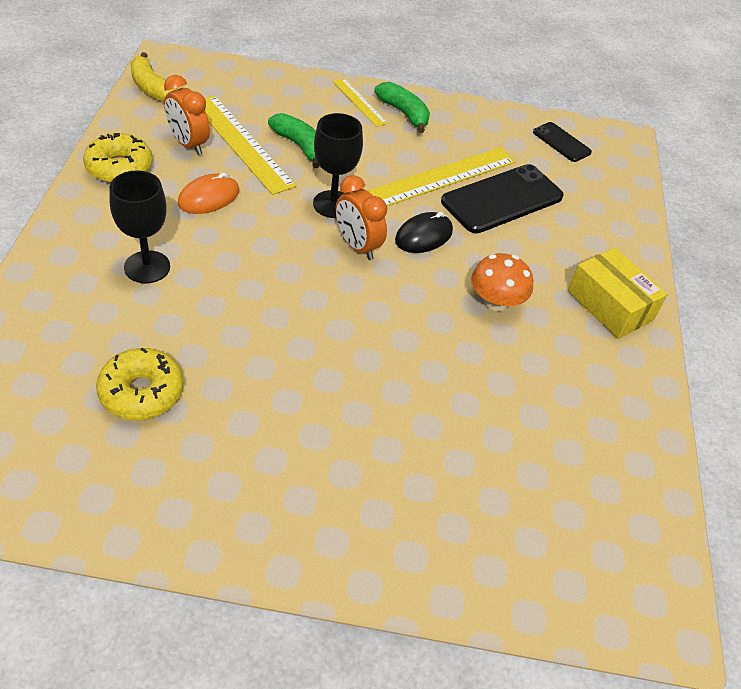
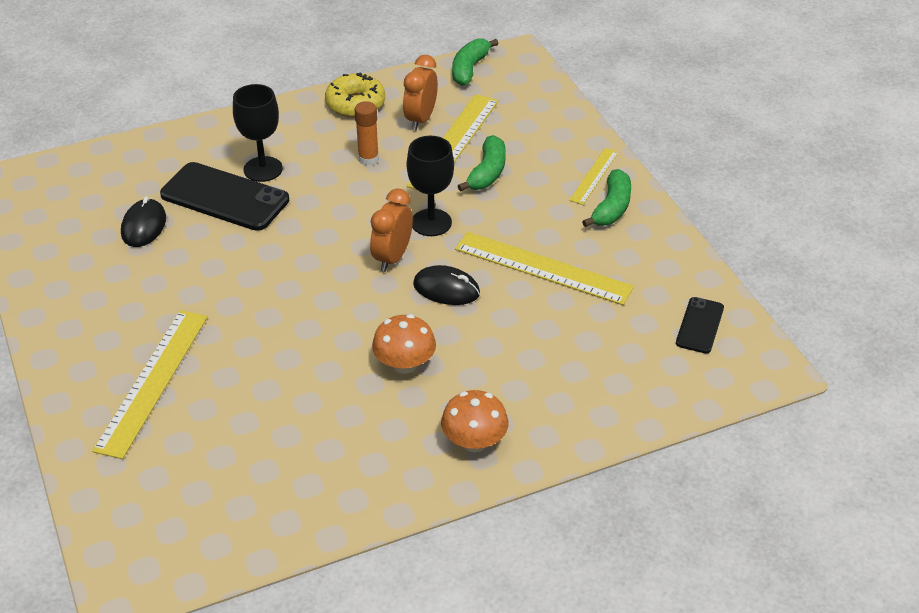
camera: 65 degrees right, 5 degrees down
(141, 392) = (144, 226): yellow donut -> black mouse
(152, 88) = (469, 69): yellow banana -> green banana
(209, 197) = (368, 159): orange mouse -> orange glue stick
(394, 485) = (153, 381): none -> yellow ruler
(502, 199) = (554, 317): black phone -> black phone (225, 197)
(610, 305) = (474, 441): yellow box -> orange mushroom

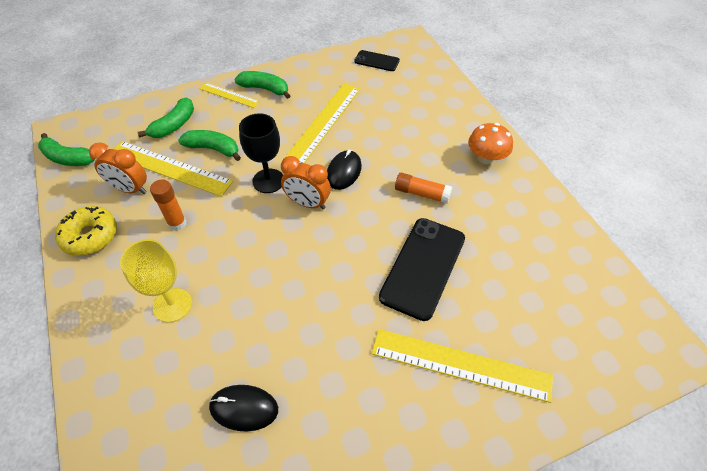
camera: 90 degrees left, 10 degrees up
(225, 197) = (210, 334): black phone -> black phone (423, 267)
(263, 169) = (172, 305): black goblet -> yellow goblet
(404, 364) = (421, 193): orange mushroom -> orange glue stick
(529, 136) = (174, 125): none -> green banana

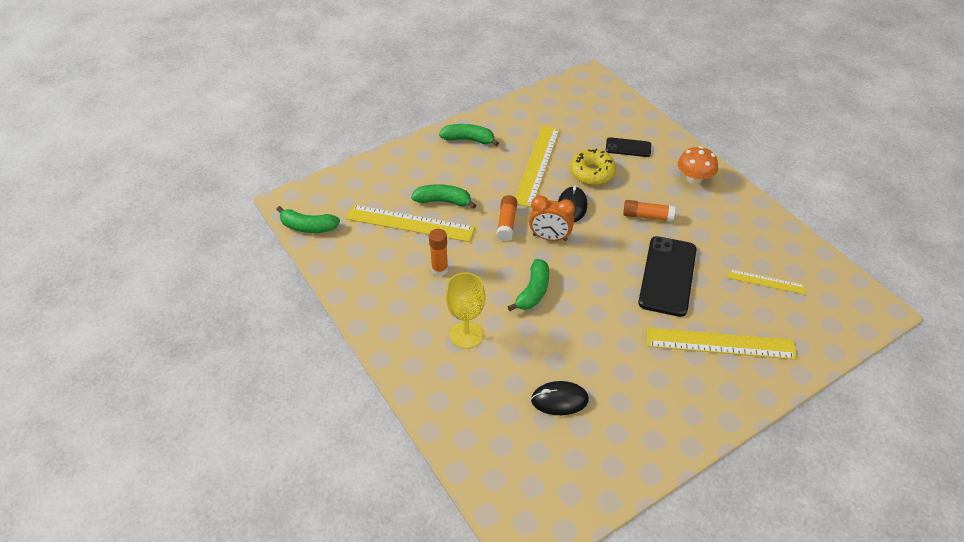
camera: 10 degrees left, 5 degrees down
(90, 236) = (365, 291): yellow donut -> yellow donut (592, 173)
(130, 189) = (382, 246): orange clock -> none
(174, 125) = (396, 184): green banana -> green banana (533, 291)
(229, 95) = (436, 149): yellow ruler -> yellow ruler (766, 281)
(268, 181) = (506, 223): black goblet -> orange glue stick
(377, 61) = (565, 100): black phone -> black phone (628, 147)

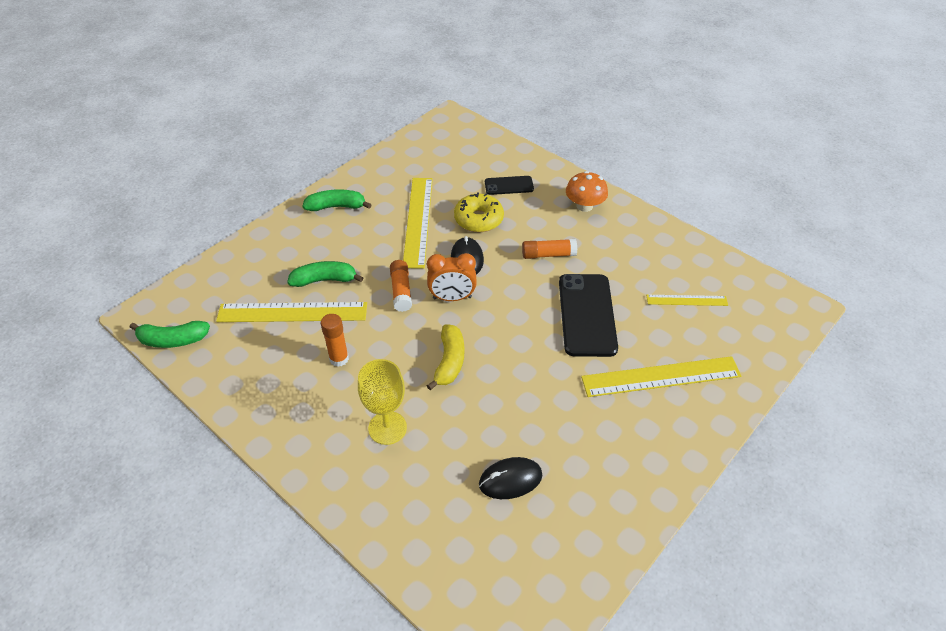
camera: 15 degrees left, 0 degrees up
(533, 291) = (449, 362): green banana -> yellow banana

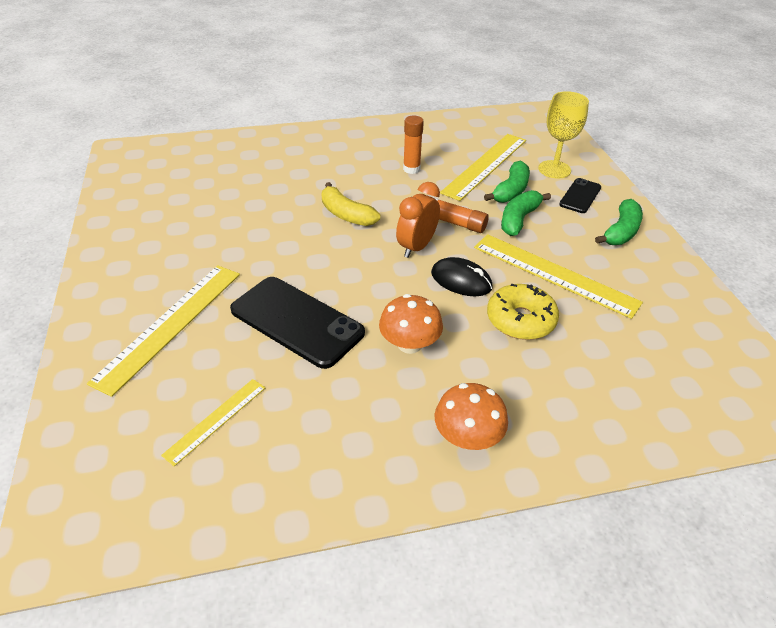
camera: 125 degrees right, 5 degrees down
(173, 340) = (505, 117): green banana -> green banana (519, 219)
(387, 428) = (323, 166): yellow goblet -> yellow goblet (554, 169)
(509, 186) = (570, 382): black phone -> black phone (580, 196)
(510, 479) = (213, 195): black mouse -> none
(548, 254) = (409, 344): orange glue stick -> orange mushroom

